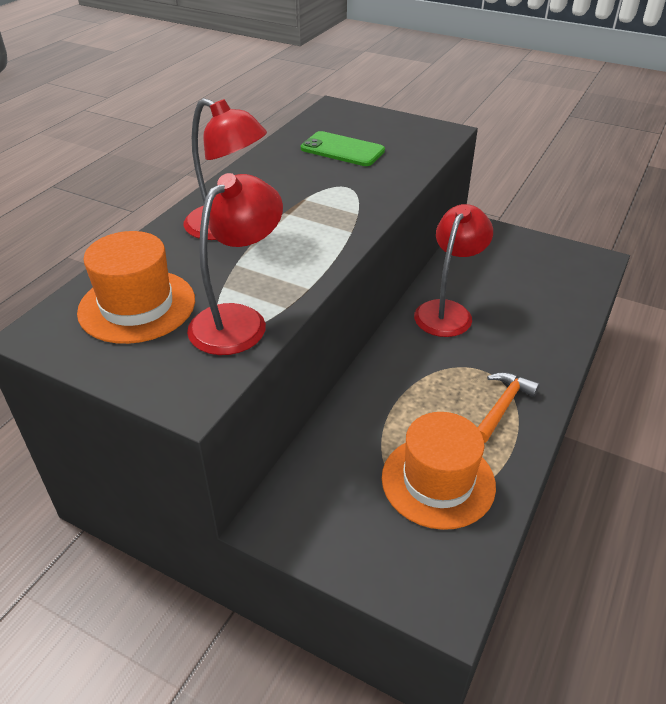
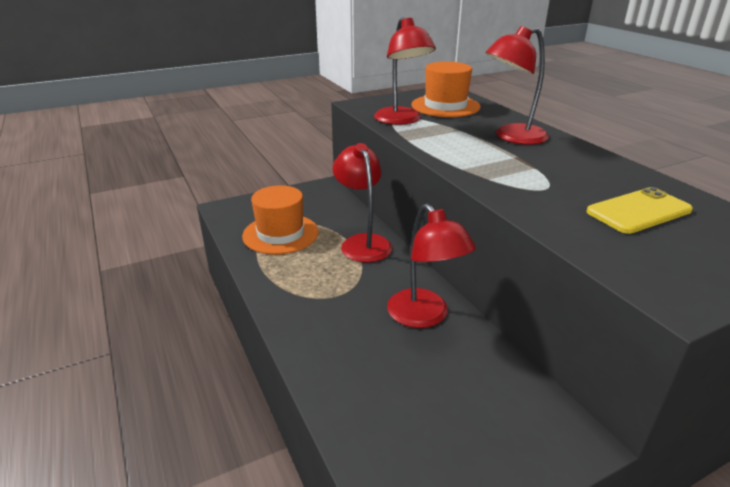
camera: 125 degrees right, 10 degrees down
(342, 150) = (638, 211): green phone -> yellow phone
(381, 398) = (362, 242): none -> red lamp
(502, 406) = (295, 285): orange hammer -> none

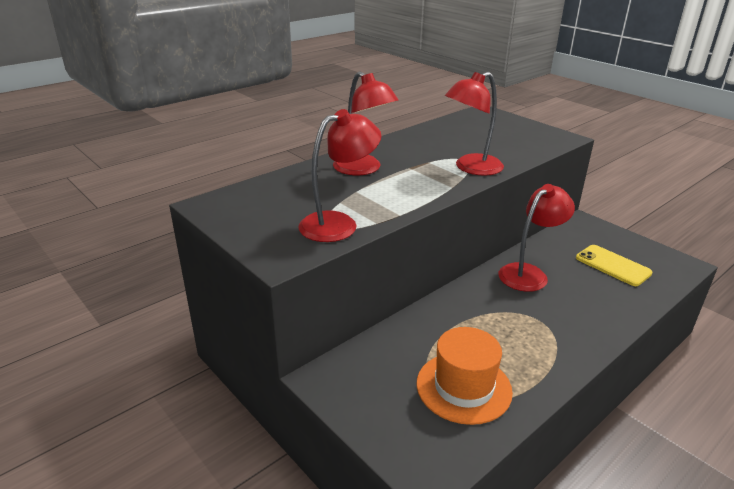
camera: 105 degrees left, 0 degrees up
(362, 242) = (445, 320): red lamp -> red lamp (471, 168)
(445, 106) = (276, 202): orange hat -> none
(638, 211) = (475, 137): yellow phone -> yellow phone (613, 265)

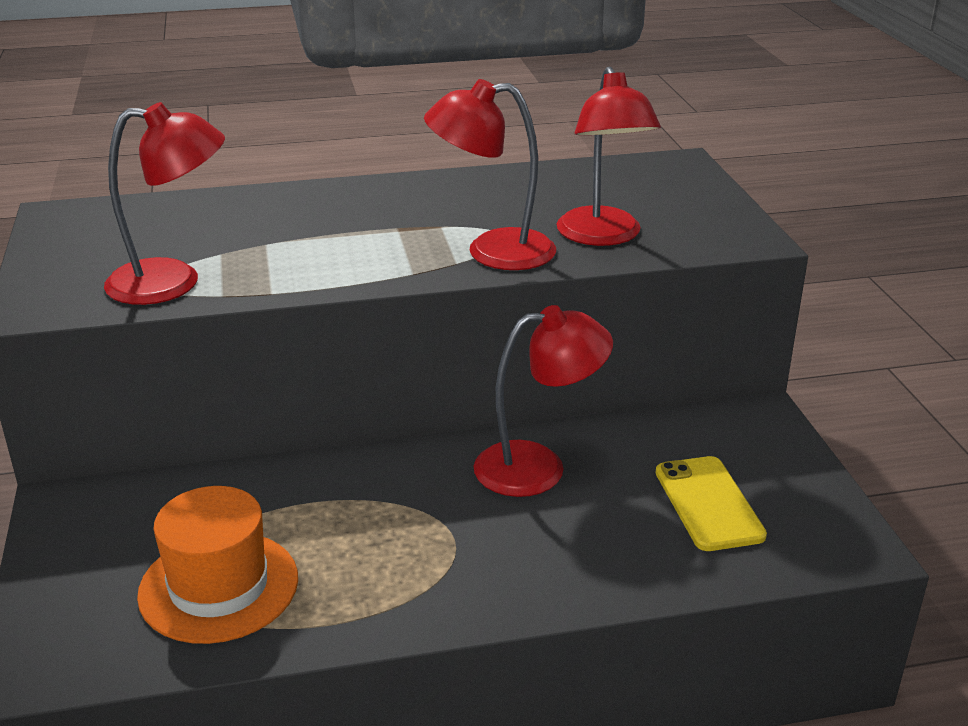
camera: 30 degrees right, 0 degrees up
(363, 169) = (326, 214): red lamp -> red lamp (602, 236)

